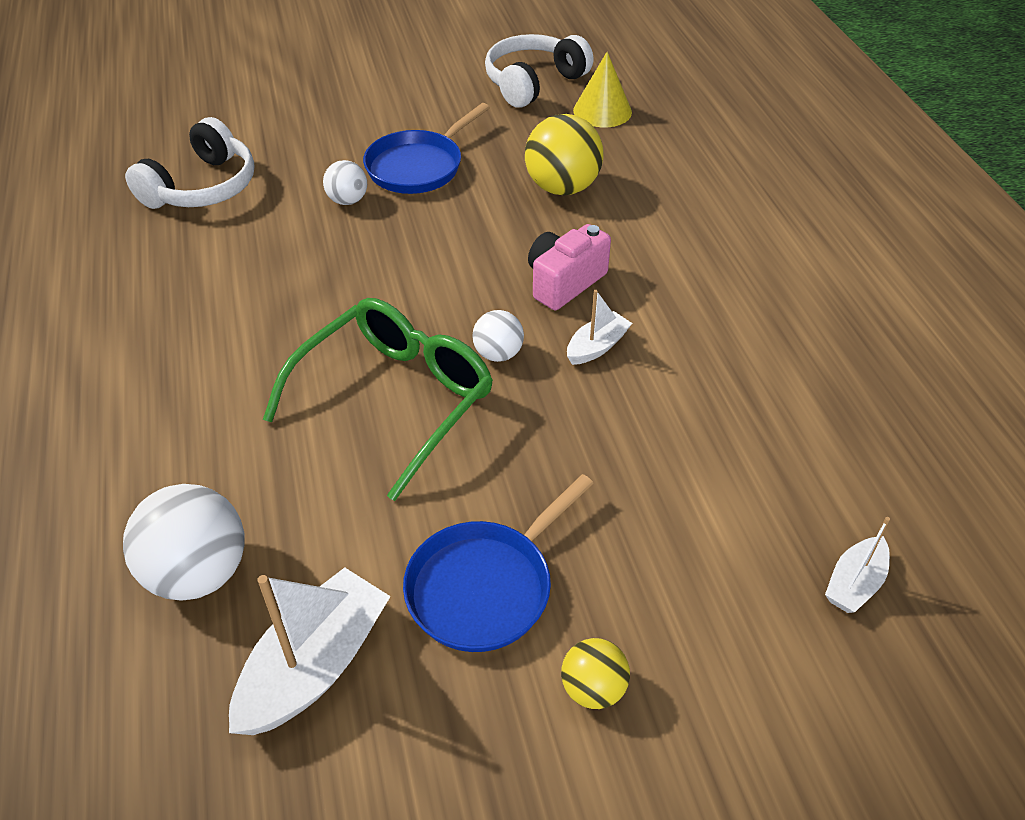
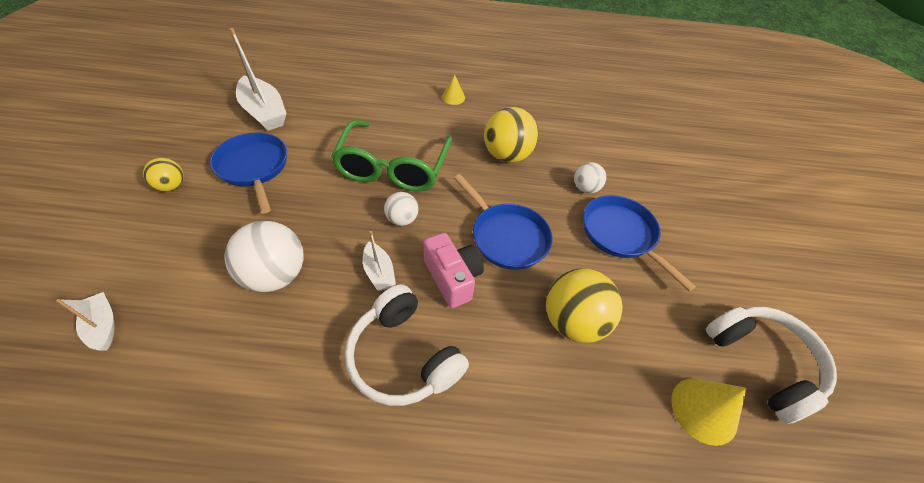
camera: 105 degrees right, 5 degrees up
(161, 381) = (453, 97): none -> yellow cone
(198, 573) = (334, 92): white ball -> white ball (275, 275)
(202, 187) = (614, 131): white headphones -> white headphones (403, 356)
(308, 282) = (507, 155): none -> yellow ball
(395, 399) = (393, 167): green glasses -> green glasses turned 45 degrees clockwise
(473, 252) = (506, 237): none -> blue pan

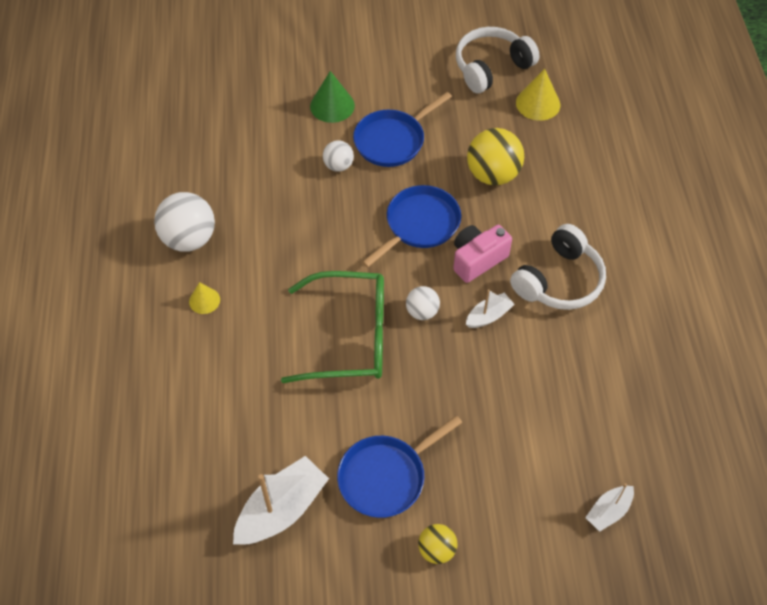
camera: 95 degrees left, 5 degrees up
(275, 275) = (517, 397): white ball -> white ball (189, 239)
(507, 155) = (304, 234): yellow ball -> none
(664, 195) = (332, 105): none -> green cone

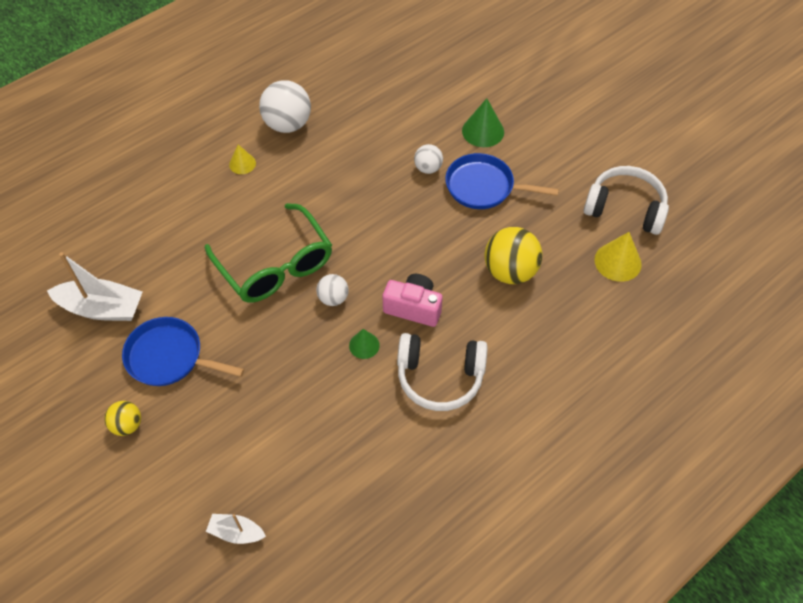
camera: 55 degrees right, 0 degrees up
(419, 225) = (415, 250): blue pan -> none
(488, 316) = (364, 345): white boat -> green cone

